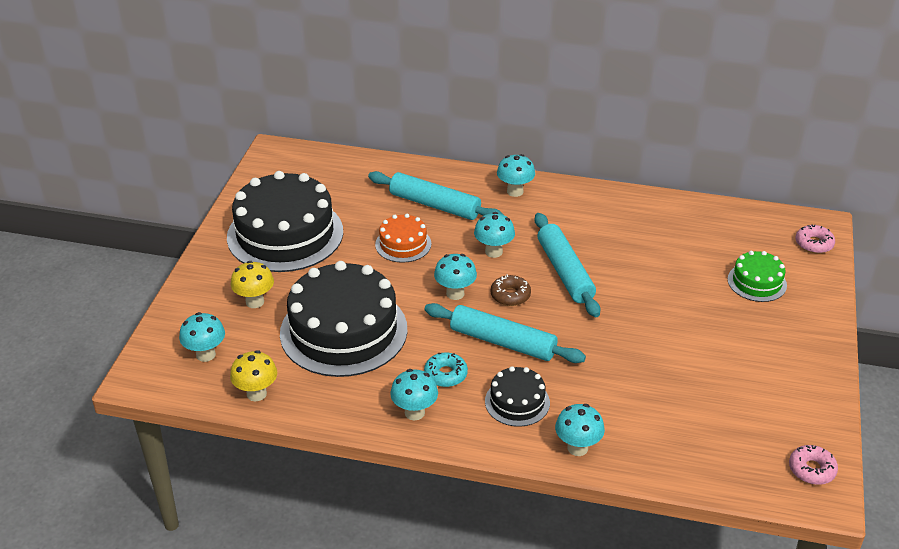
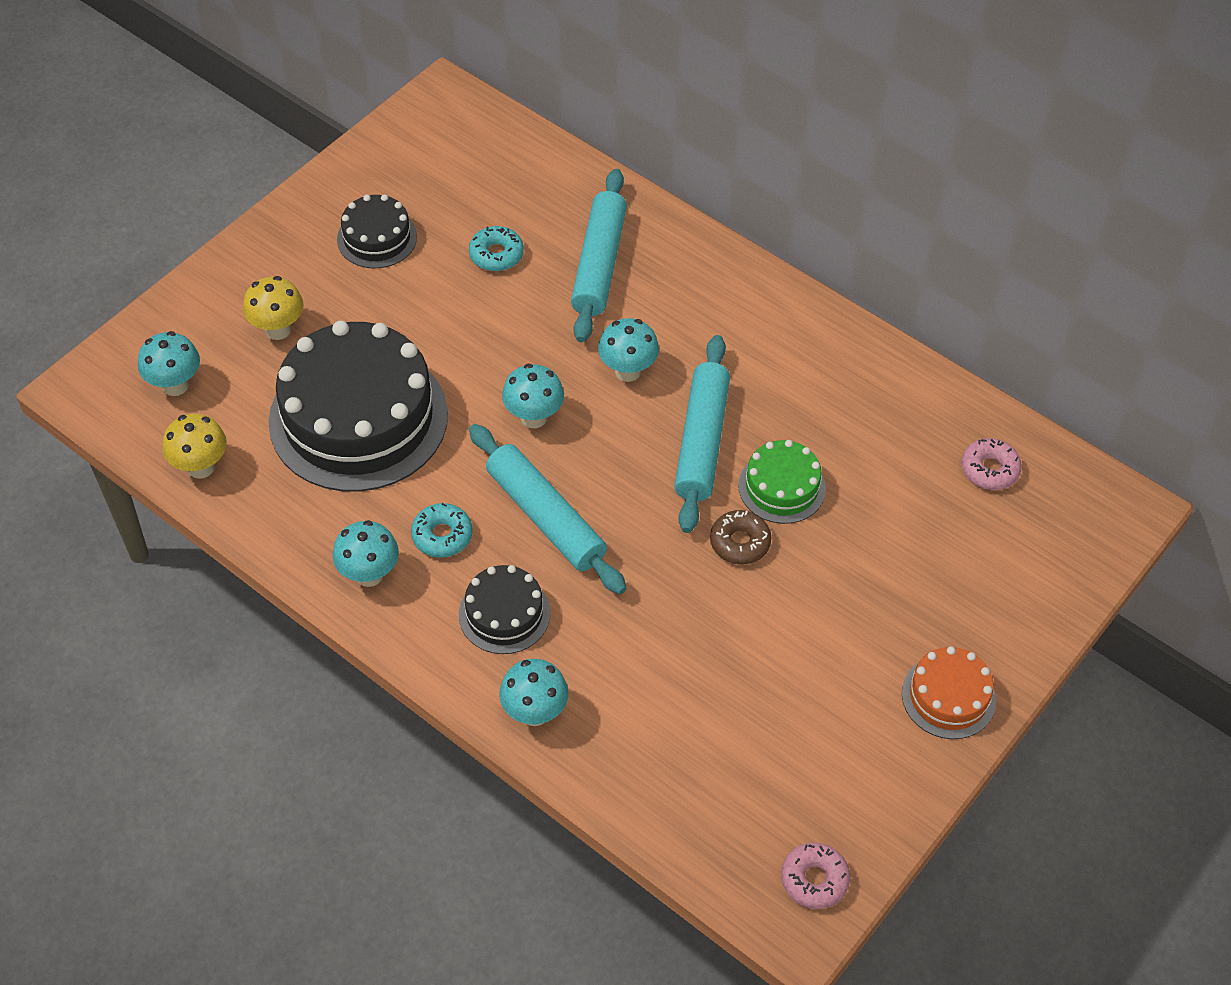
camera: 25 degrees right, 15 degrees up
(285, 234) = (377, 238): black cake -> black cake, size x0.48
(368, 219) = (496, 254): none -> turquoise donut
(403, 244) = (517, 312): orange cake -> orange cake (948, 696)
(434, 205) = (599, 264): turquoise rolling pin -> turquoise rolling pin turned 45 degrees clockwise
(510, 295) = (603, 449): brown donut -> brown donut (740, 542)
(515, 191) = (723, 283): turquoise mushroom -> none
(757, 282) = (959, 565): green cake -> green cake (782, 487)
(814, 244) = (1092, 536): pink donut -> pink donut (989, 469)

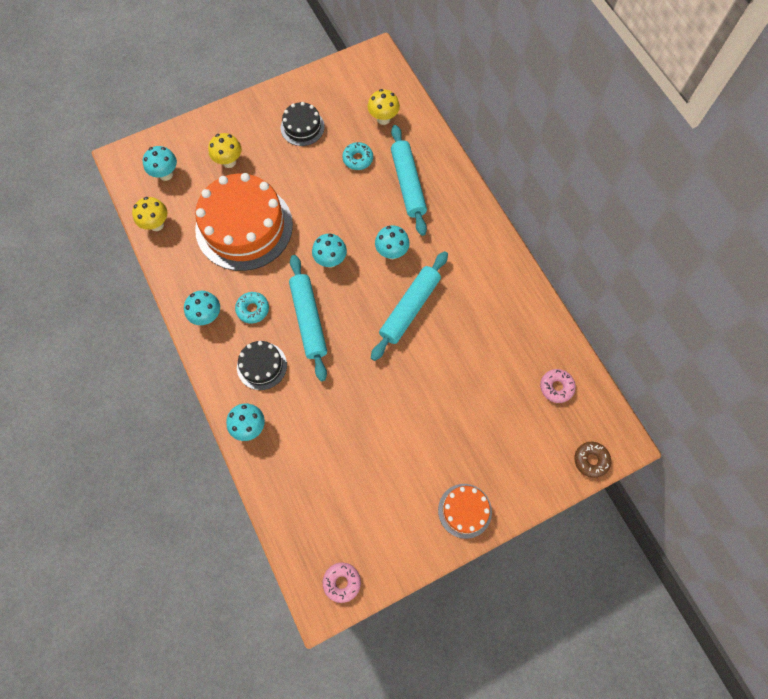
camera: 25 degrees right, 15 degrees up
(358, 418) = (244, 227): black cake -> orange cake
(506, 183) = (383, 119): none -> yellow mushroom
(599, 264) = (408, 184): turquoise rolling pin -> turquoise rolling pin turned 45 degrees counterclockwise
(740, 542) = (400, 375): brown donut -> brown donut (591, 460)
(782, 487) = (438, 352): green cake -> none

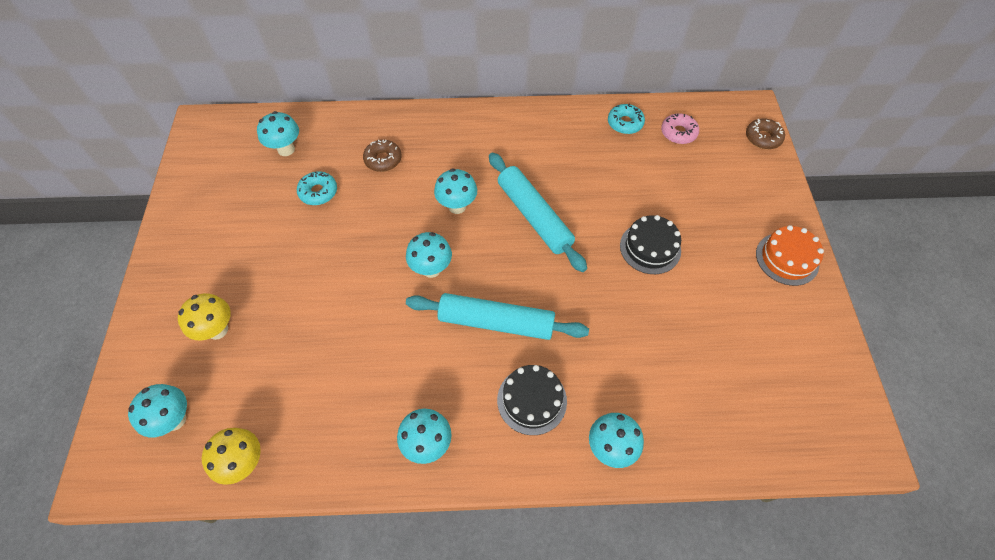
camera: 65 degrees left, 10 degrees down
(244, 227) = (324, 347): orange cake -> none
(253, 309) = (448, 381): turquoise donut -> turquoise donut (625, 123)
(302, 127) = (233, 230): black cake -> black cake (650, 248)
(342, 582) = (844, 414): pink donut -> none
(383, 119) = (286, 149): yellow mushroom -> turquoise mushroom
(408, 184) = (383, 160): turquoise rolling pin -> brown donut

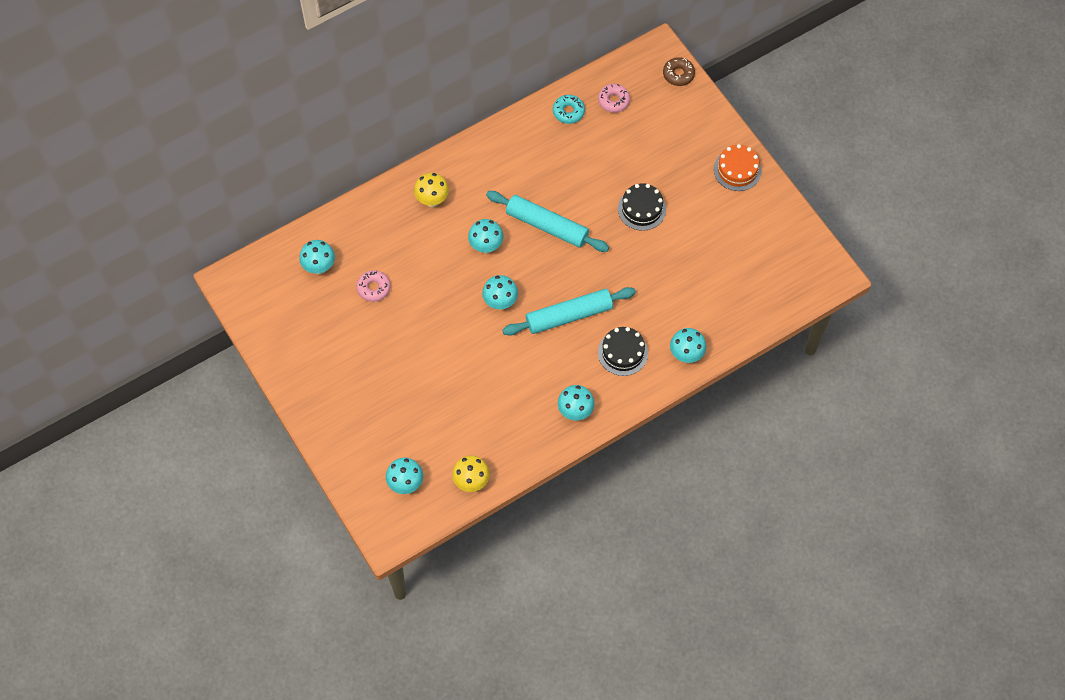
camera: 30 degrees left, 5 degrees up
(217, 330) = (385, 419): yellow mushroom -> yellow mushroom (432, 200)
(318, 192) = (374, 288): turquoise donut -> pink donut
(383, 160) = (403, 237): brown donut -> none

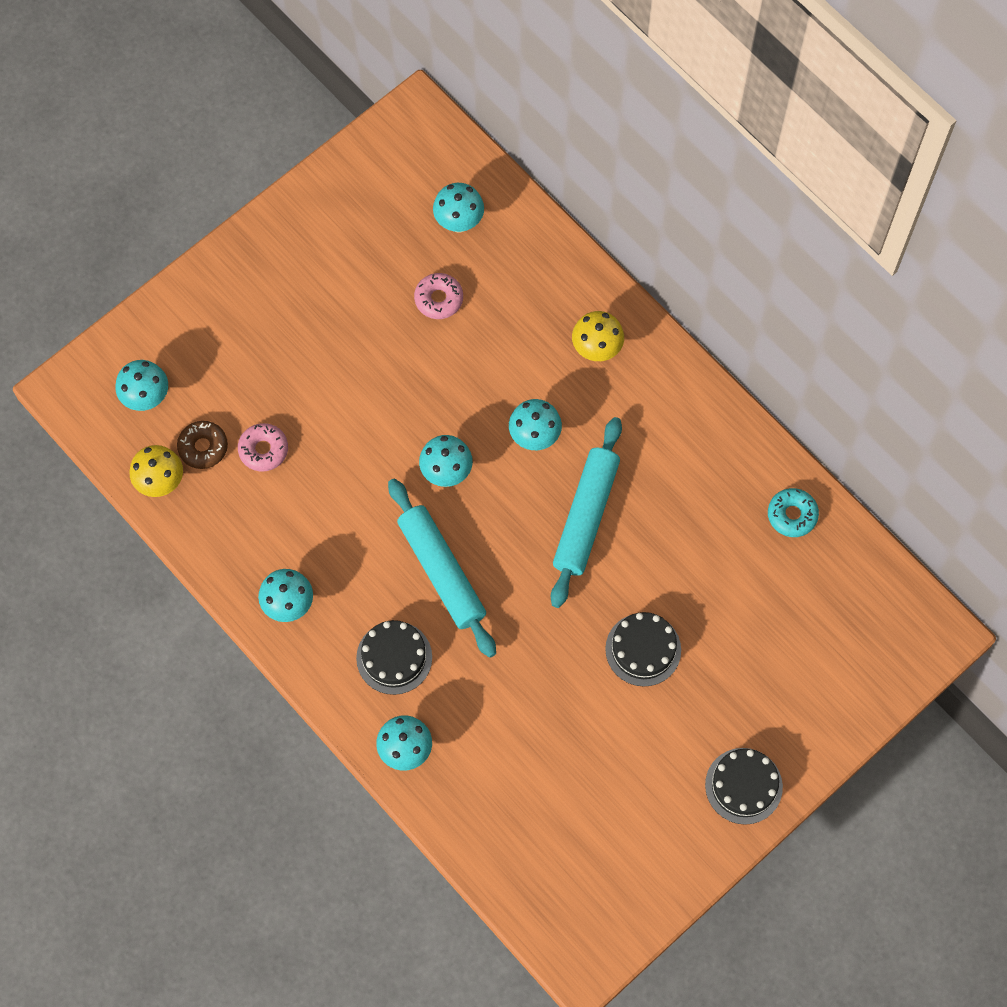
camera: 80 degrees right, 5 degrees up
(613, 101) = (827, 579): pink donut -> pink donut (263, 450)
(678, 74) = (900, 670): brown donut -> brown donut (203, 447)
(737, 170) = (743, 786): orange cake -> black cake

